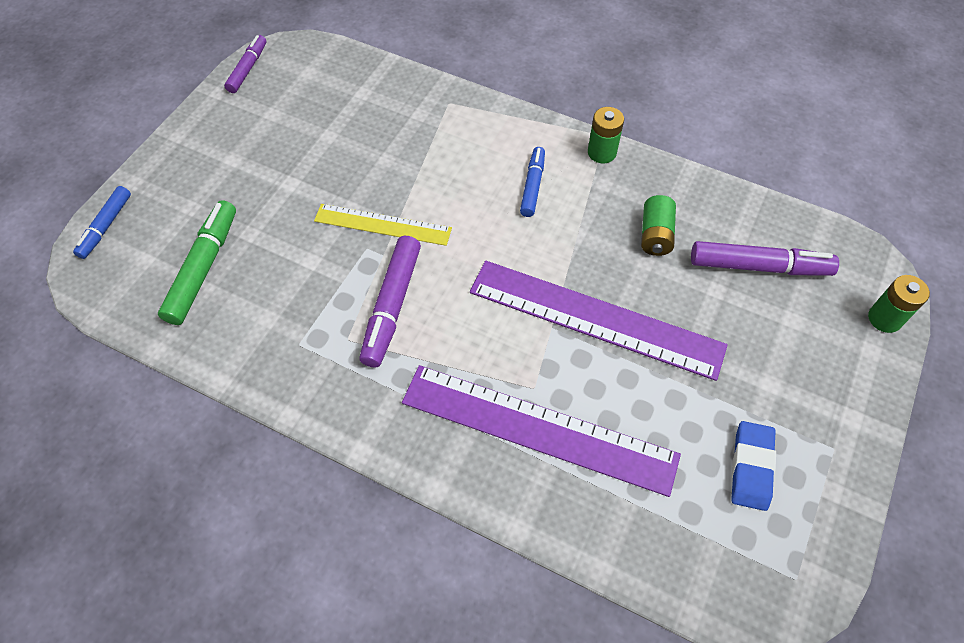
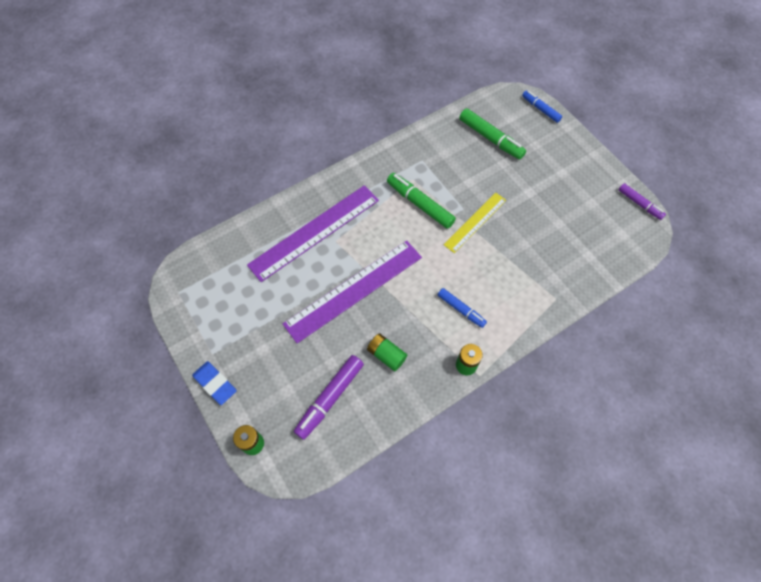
camera: 120 degrees right, 5 degrees up
(392, 305) = (420, 204): purple marker -> green marker
(751, 467) = (232, 309): blue eraser -> blue eraser (215, 384)

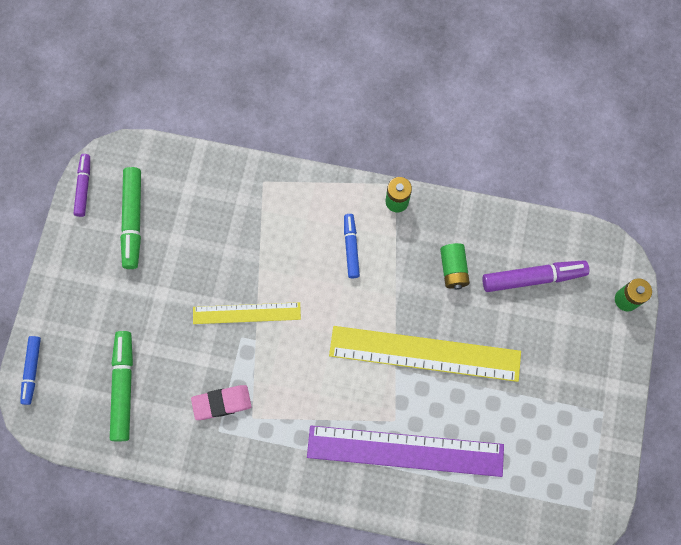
camera: 135 degrees left, 10 degrees up
(215, 384) = (621, 380): blue eraser -> none
(354, 290) = (425, 354): purple ruler -> yellow ruler
(420, 204) = (276, 381): green marker -> green marker (133, 220)
(435, 172) = (222, 403): none -> pink eraser

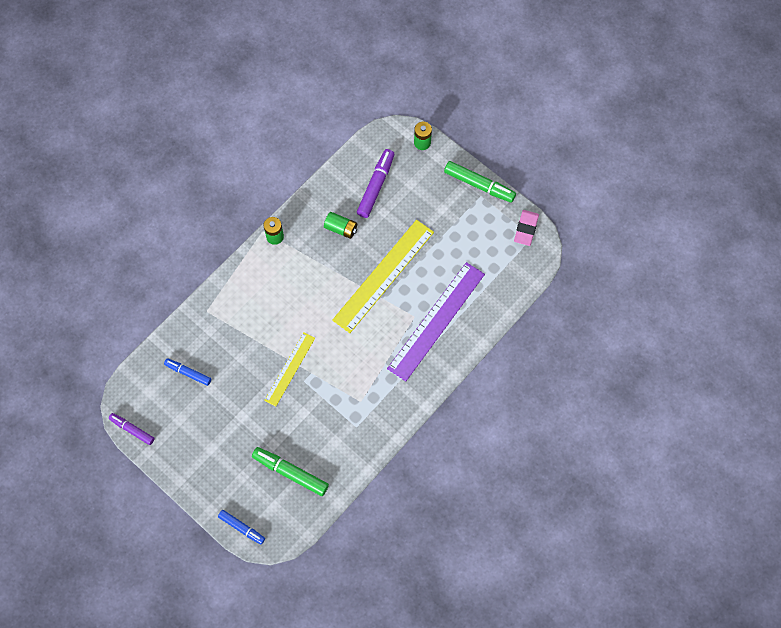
camera: 60 degrees left, 5 degrees down
(133, 220) = (178, 408): green marker -> green marker (479, 185)
(222, 403) = (339, 415): pink eraser -> pink eraser (526, 229)
(351, 248) = (287, 281): blue marker -> blue marker (188, 373)

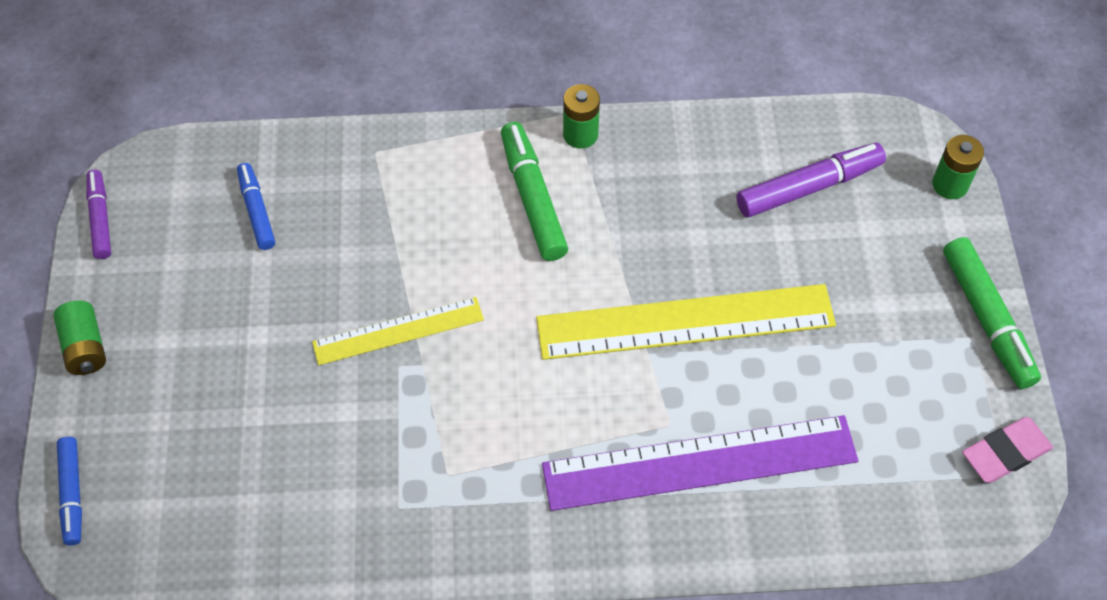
camera: 45 degrees right, 10 degrees down
(291, 473) = (229, 482): green marker -> green marker (533, 199)
(341, 228) = (690, 202): green battery -> green battery (85, 347)

